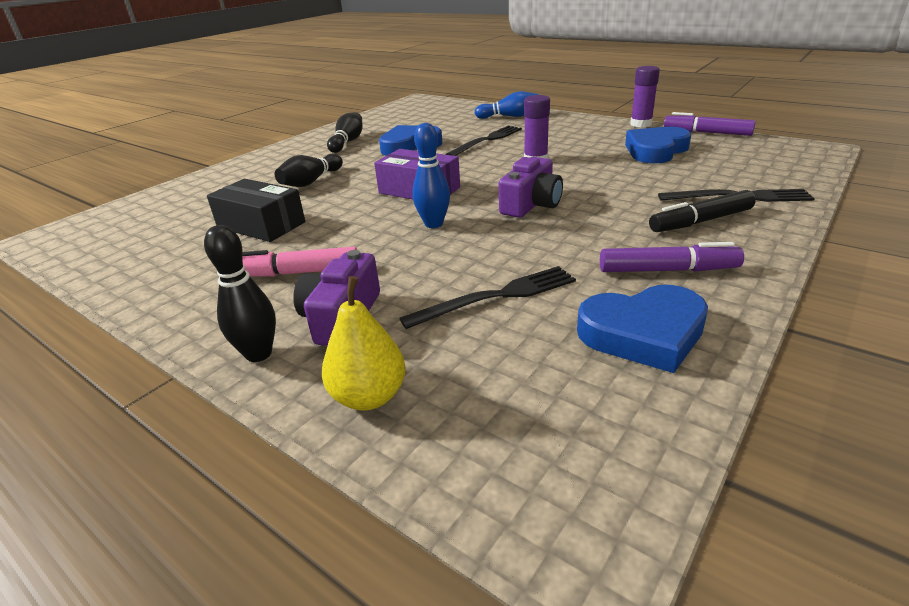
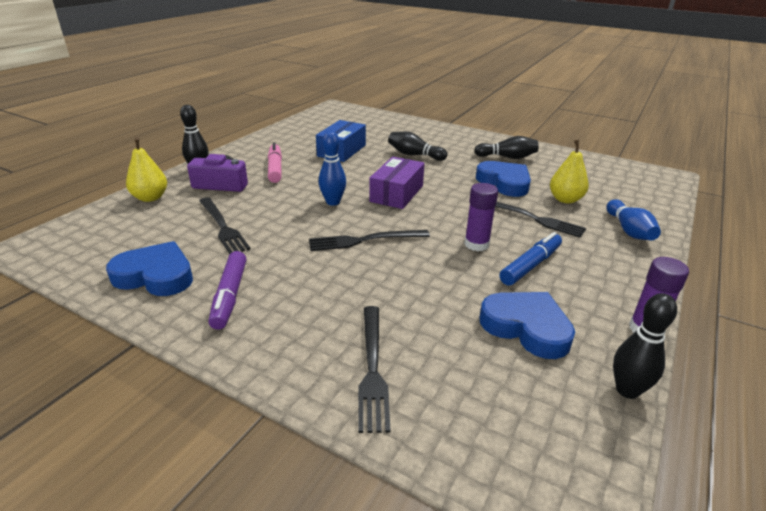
camera: 80 degrees right, 0 degrees up
(261, 225) = (341, 150): black box -> blue box
(453, 129) = (565, 199): none -> yellow pear
(531, 204) = (364, 240): purple camera -> black fork
(568, 145) = (530, 265): none -> blue marker
(643, 333) = (155, 275): blue heart -> blue heart turned 120 degrees clockwise
(700, 221) = (313, 328): black marker -> none
(706, 133) = (627, 390): purple marker -> black bowling pin

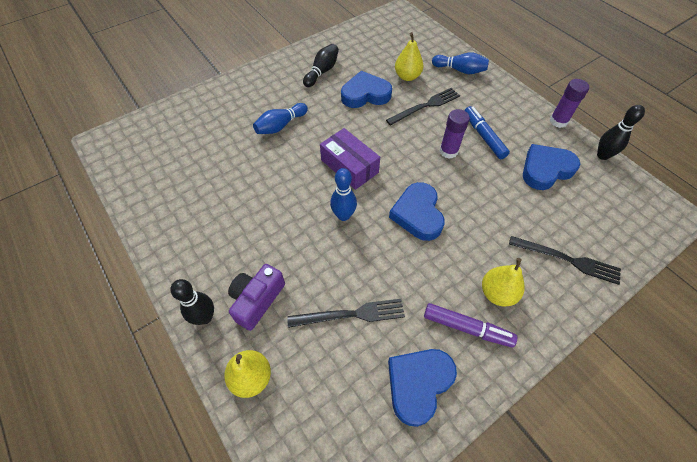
camera: 65 degrees left, 25 degrees up
(275, 168) = (244, 242): pink marker -> none
(286, 311) = (497, 293): none -> yellow pear
(341, 150) = (235, 175): blue box -> none
(364, 240) = (418, 214): black fork -> blue heart
(414, 155) = (280, 126): black bowling pin -> blue bowling pin

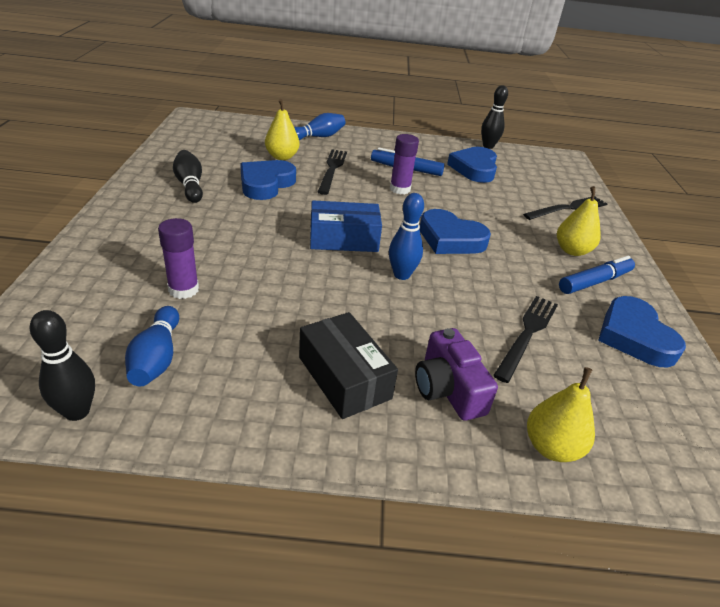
camera: 55 degrees left, 20 degrees down
(205, 317) = (431, 447): black bowling pin -> black bowling pin (77, 411)
(224, 249) = (344, 377): none -> black box
(280, 126) = (220, 246): blue bowling pin -> blue bowling pin (156, 358)
(349, 166) = (343, 239): purple box -> blue box
(467, 328) = (594, 282): purple marker -> blue marker
(558, 121) = (434, 139): purple glue stick -> purple glue stick (183, 289)

